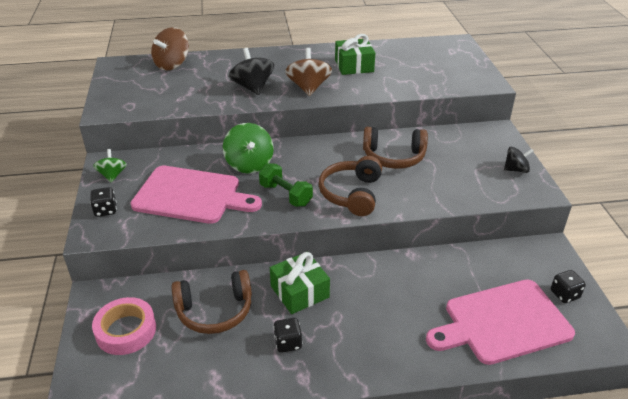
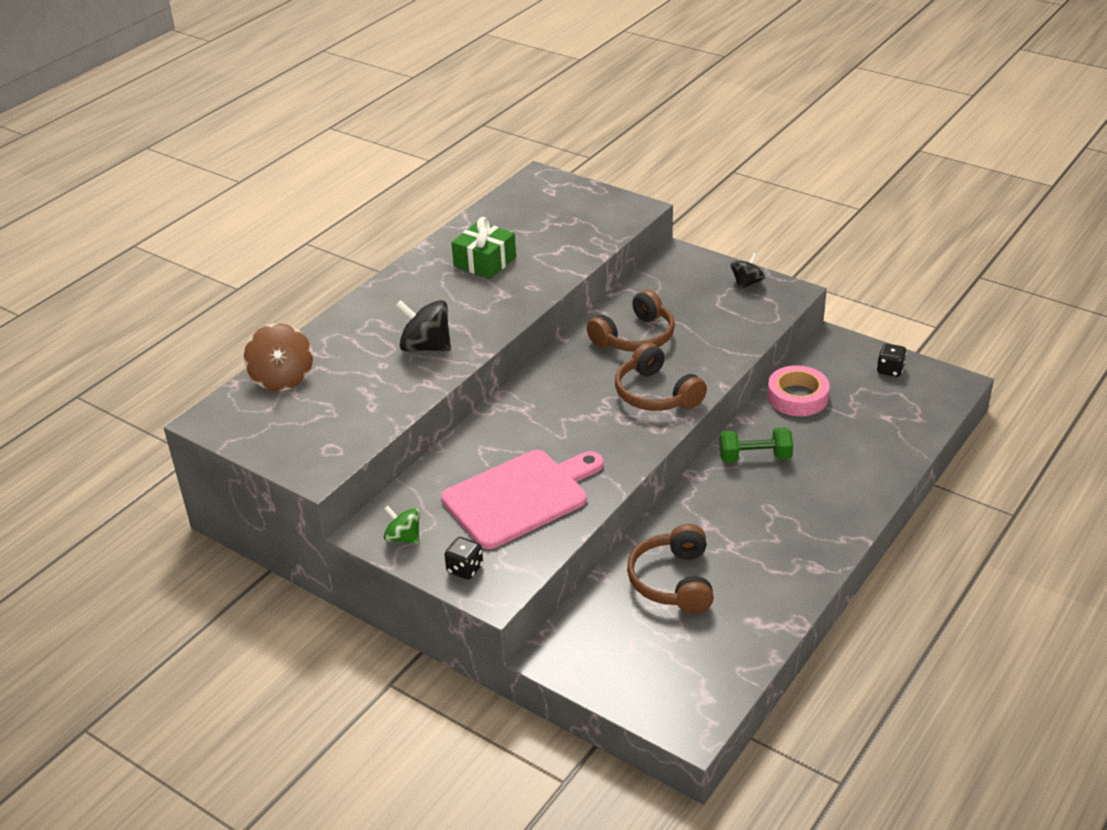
camera: 45 degrees left, 0 degrees up
(126, 330) = (629, 654): pink tape -> pink tape (797, 397)
(215, 311) = (673, 581): brown headphones -> brown headphones turned 150 degrees clockwise
(249, 164) = (519, 432): green spinning top -> none
(285, 195) = (603, 434): green dumbbell -> green dumbbell (755, 457)
(288, 343) = (766, 555): black dice -> none
(299, 291) = (711, 513): green gift -> none
(308, 88) = (483, 312): brown spinning top -> none
(502, 322) = (880, 421): pink cutting board -> none

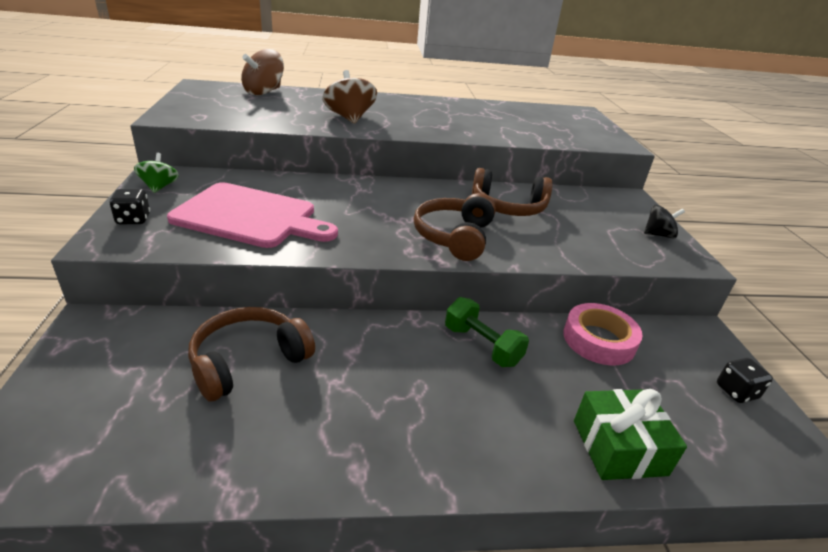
camera: 45 degrees right, 5 degrees down
(426, 347) = (349, 118): black spinning top -> brown spinning top
(485, 262) = (468, 115): green gift -> green gift (619, 447)

